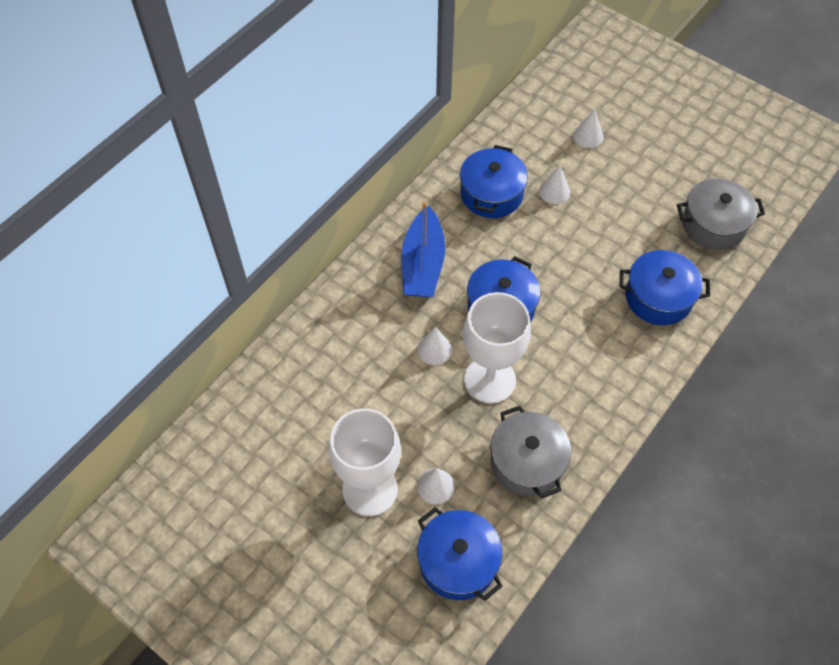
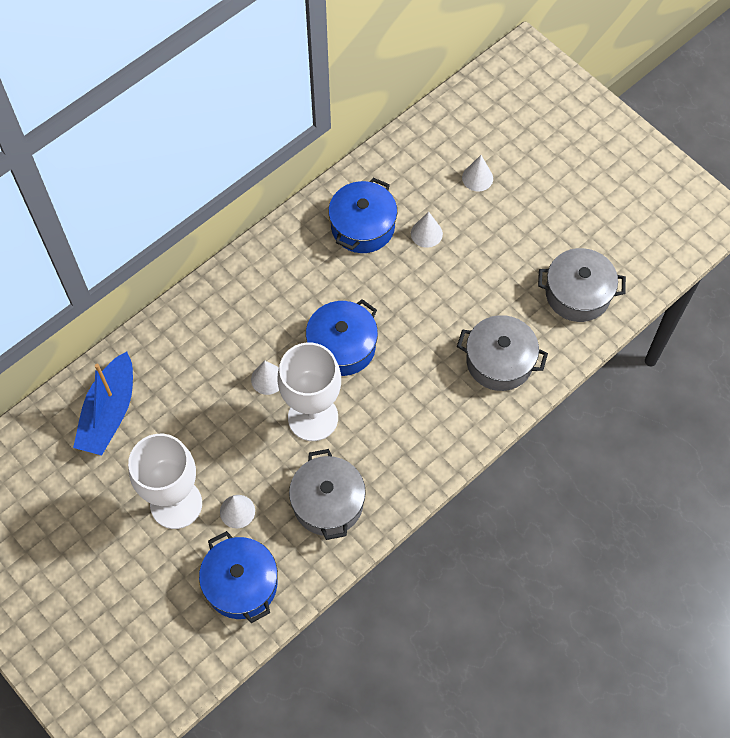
camera: 10 degrees right, 5 degrees up
(423, 264) = (276, 290): blue boat -> blue boat (109, 413)
(658, 297) = (499, 361): blue pot -> grey pot

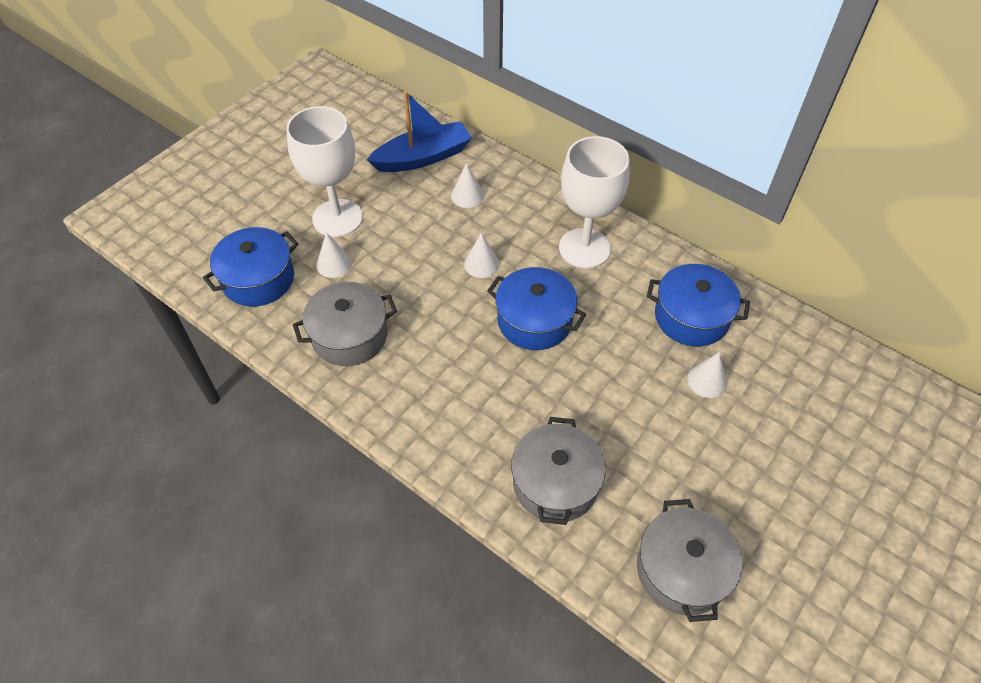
camera: 80 degrees right, 10 degrees down
(109, 413) = (423, 157): blue boat -> blue boat turned 150 degrees clockwise
(313, 417) = (445, 308): white goblet -> white goblet (584, 248)
(477, 178) = (809, 425): white cone -> white cone (467, 195)

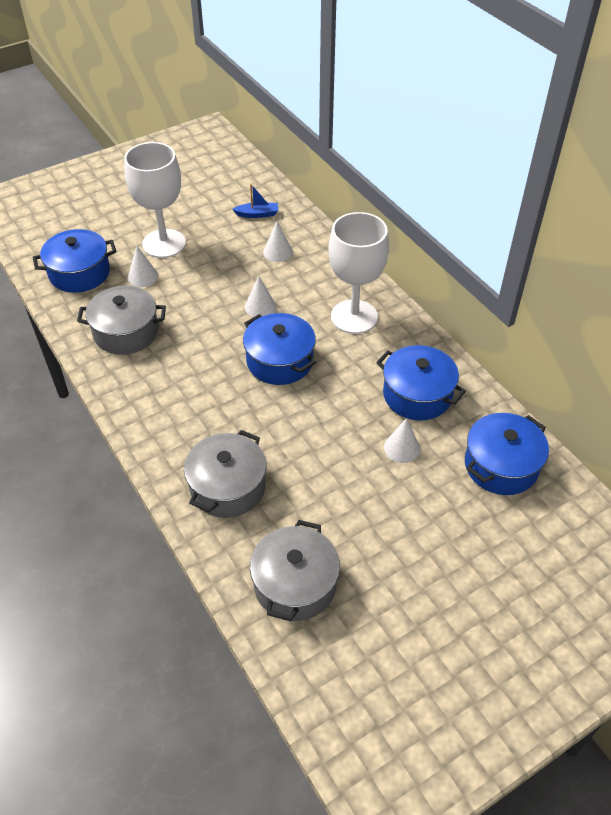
camera: 20 degrees right, 5 degrees down
(423, 157) = (257, 214): blue boat -> blue boat, size x0.49
(809, 369) = (501, 465): none -> blue pot

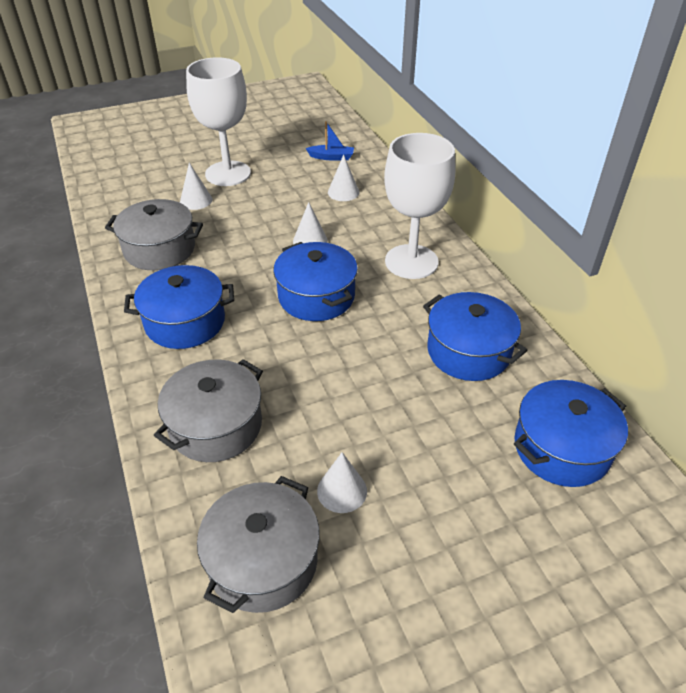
camera: 10 degrees right, 5 degrees down
(79, 273) = (134, 191): blue pot -> blue pot (185, 322)
(402, 448) = (438, 409): white cone -> white cone (342, 491)

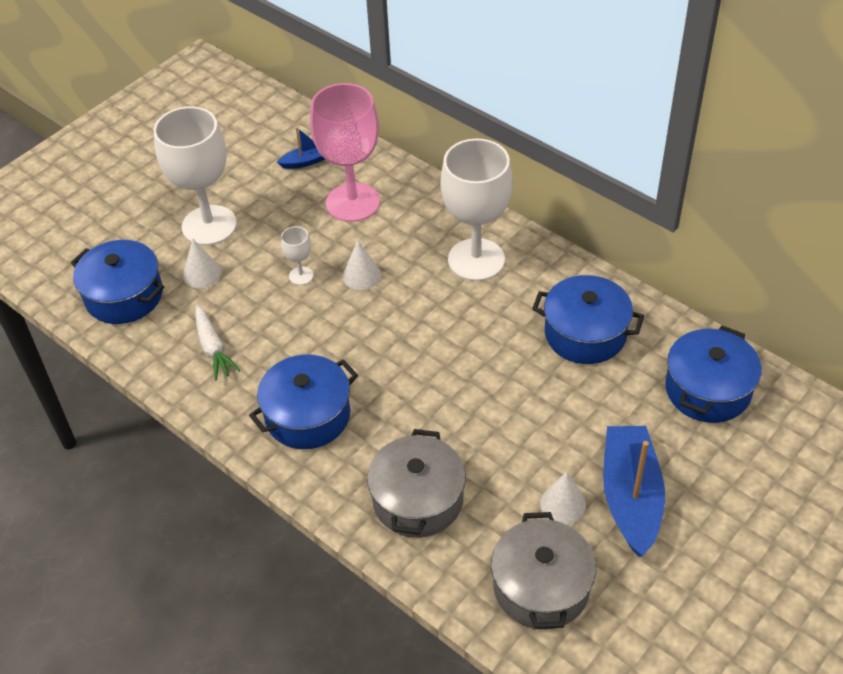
camera: 25 degrees left, 5 degrees up
(159, 249) = (213, 348): grey pot -> white carrot
(264, 225) = (301, 276): none -> white goblet
(316, 296) = (413, 335): blue pot -> blue pot (124, 296)
(343, 192) = (353, 202): white cone -> pink goblet
(414, 515) = (630, 497): none -> blue boat

